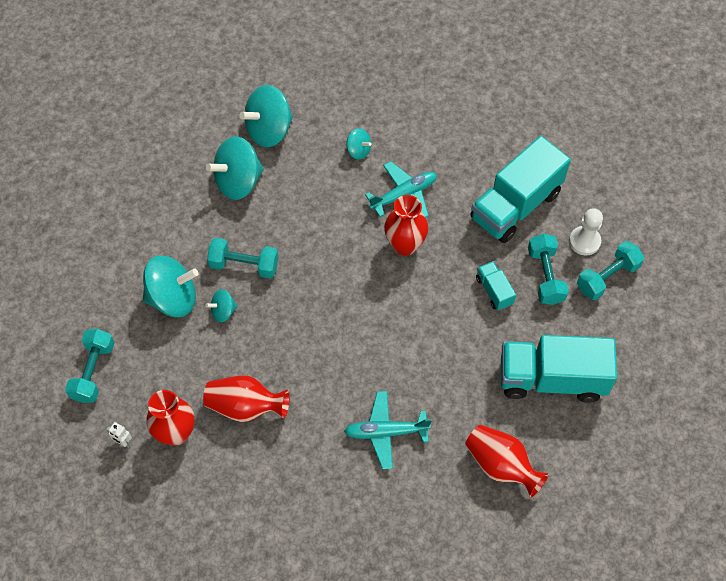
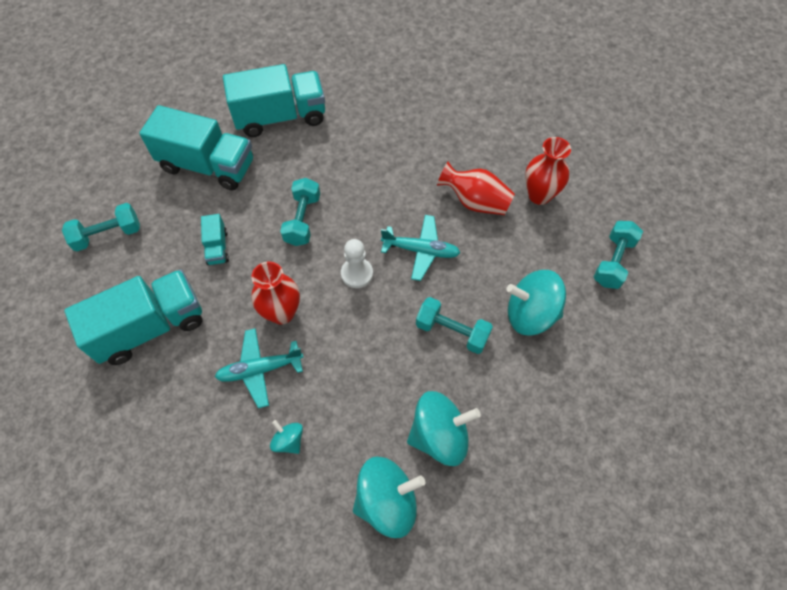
camera: 165 degrees left, 0 degrees up
(123, 442) = (586, 198): white robot -> none
(223, 311) = (481, 289): turquoise spinning top -> none
(385, 432) = (362, 158): turquoise plane -> turquoise plane (421, 250)
(501, 465) = (280, 117): red vase -> turquoise truck
(545, 276) = (163, 249): turquoise dumbbell -> turquoise dumbbell (303, 220)
(584, 241) = (106, 273): white pawn -> white pawn (357, 274)

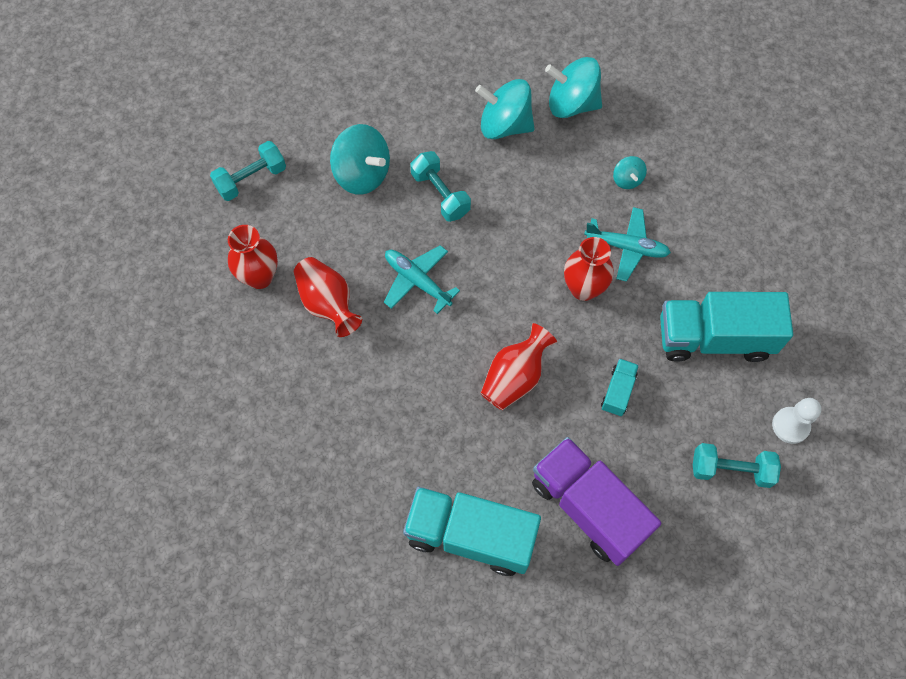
camera: 150 degrees left, 5 degrees up
(208, 166) = (588, 507): turquoise truck -> purple truck
(303, 220) = (515, 377): turquoise dumbbell -> red vase
(357, 274) = (493, 290): white pawn -> white pawn (790, 426)

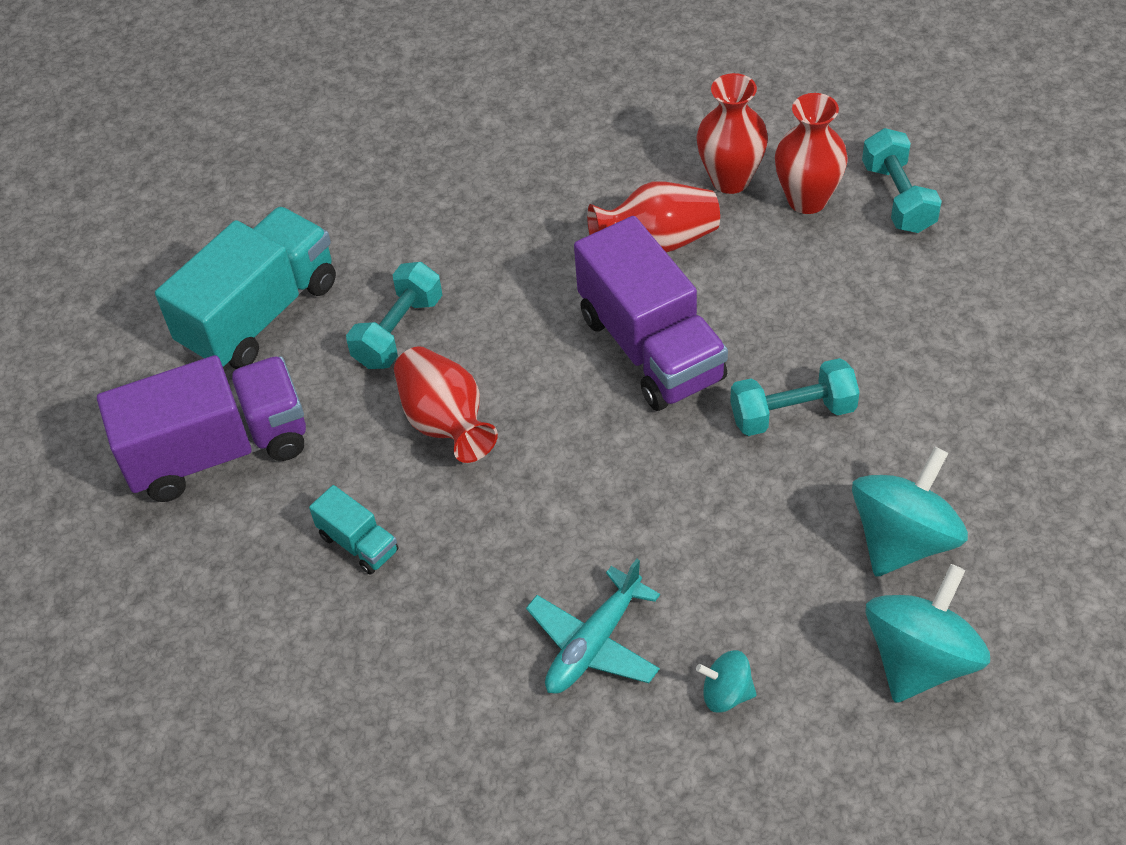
camera: 115 degrees right, 15 degrees down
(362, 174) = (864, 325): turquoise spinning top -> none
(417, 281) = (651, 348): turquoise plane -> purple truck
(583, 288) = (546, 555): red vase -> red vase (807, 200)
(714, 338) = (375, 713): turquoise truck -> none
(731, 470) = (163, 649): turquoise dumbbell -> turquoise dumbbell (398, 331)
(790, 426) = (178, 765): white pawn -> none

